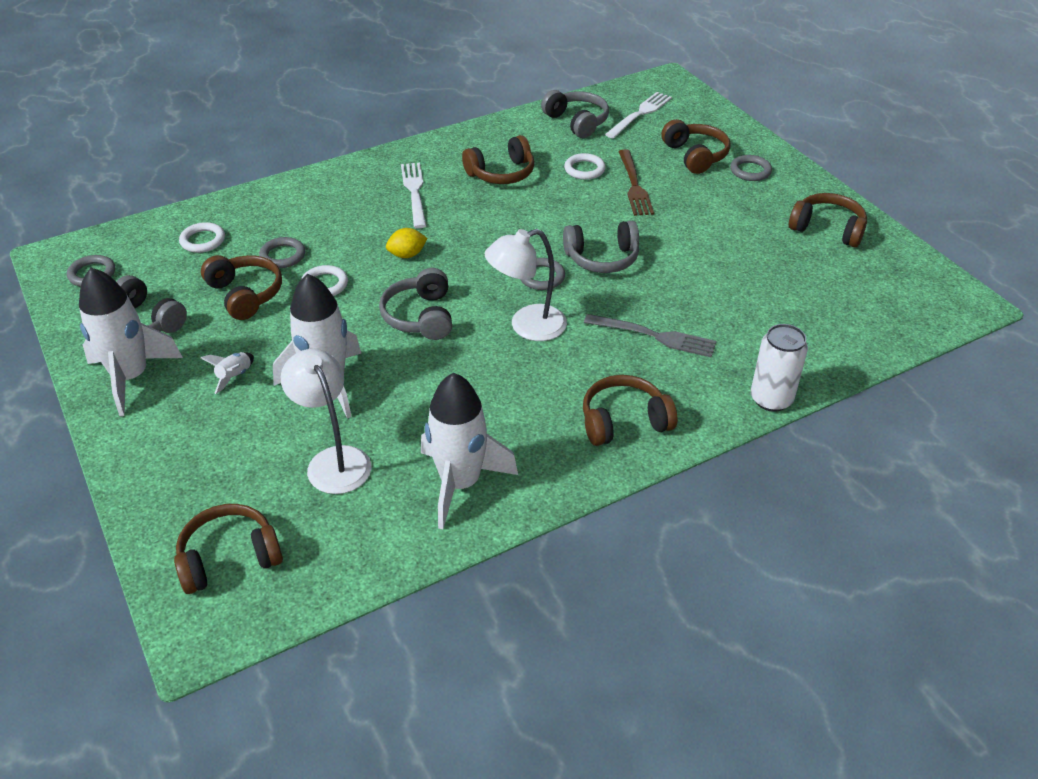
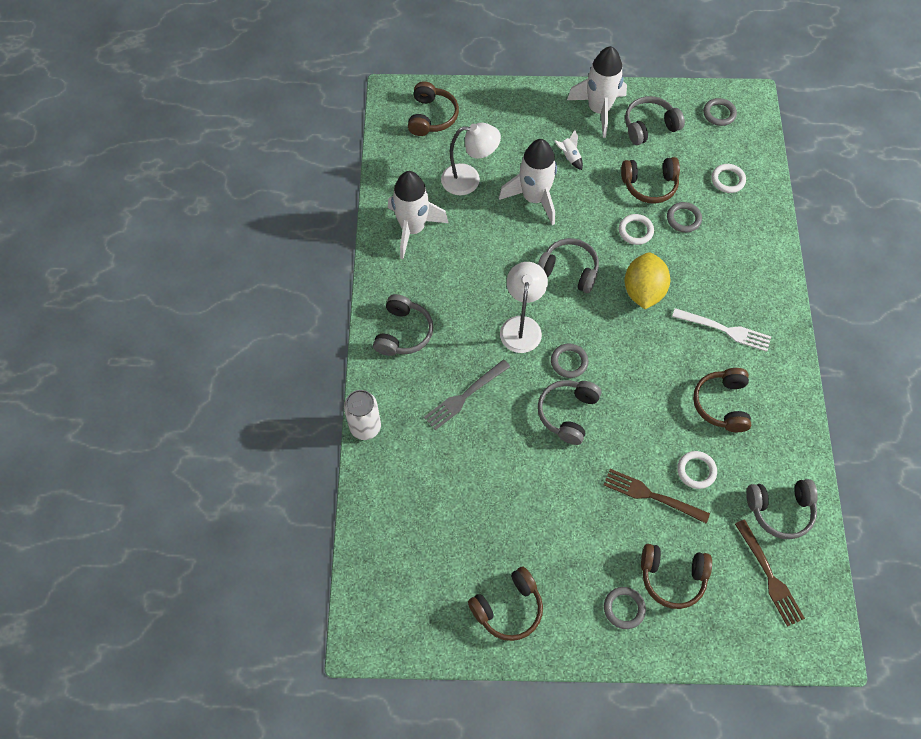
camera: 120 degrees right, 20 degrees up
(407, 255) = (643, 291): yellow lemon -> yellow lemon, size x1.86
(624, 421) = (403, 333): brown headphones -> grey headphones
(640, 114) = (769, 576): white fork -> brown fork

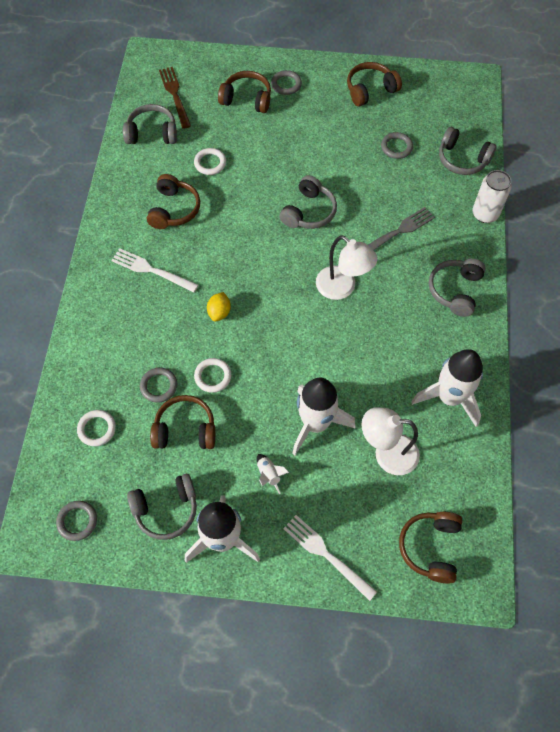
camera: 175 degrees left, 0 degrees up
(515, 106) = (326, 554): none -> white fork
(521, 326) = (342, 288): white lamp -> white lamp turned 60 degrees counterclockwise
(569, 270) = (289, 339): grey headphones -> grey headphones (462, 159)
(569, 362) = (301, 253): grey ring -> grey ring (396, 147)
(643, 291) = (219, 312): yellow lemon -> yellow lemon, size x0.54
(651, 495) = (250, 149): brown fork -> none

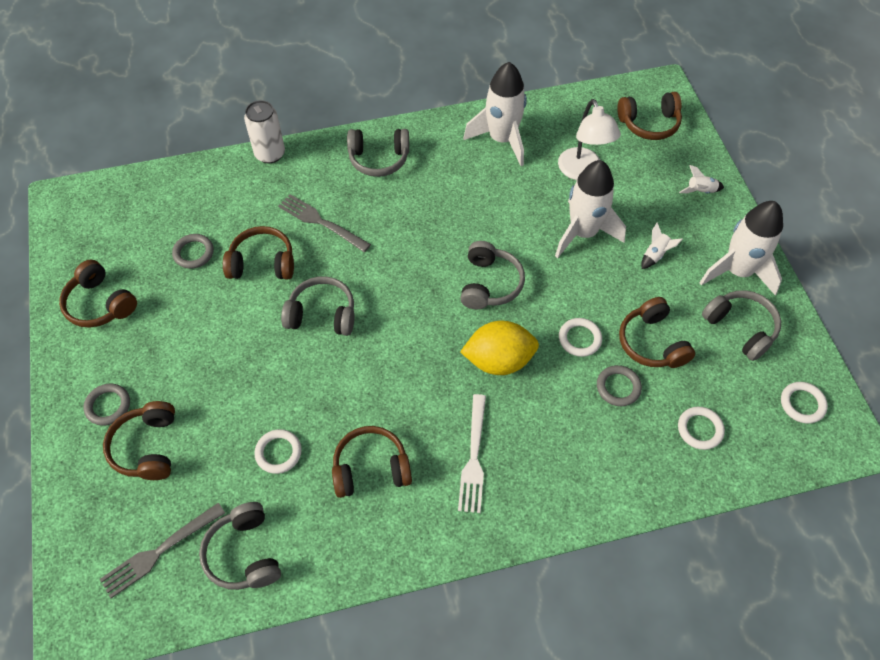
camera: 110 degrees left, 5 degrees down
(77, 521) = (802, 404): grey ring -> white ring
(175, 95) = (159, 552): brown fork -> grey fork
(219, 312) = (499, 360): yellow lemon -> yellow lemon, size x1.86
(326, 554) = (700, 191): white fork -> white rocket
(342, 288) = (416, 253): white lamp -> none
(371, 186) = (262, 263): none -> brown headphones
(462, 159) = (196, 188): grey headphones -> grey headphones (489, 284)

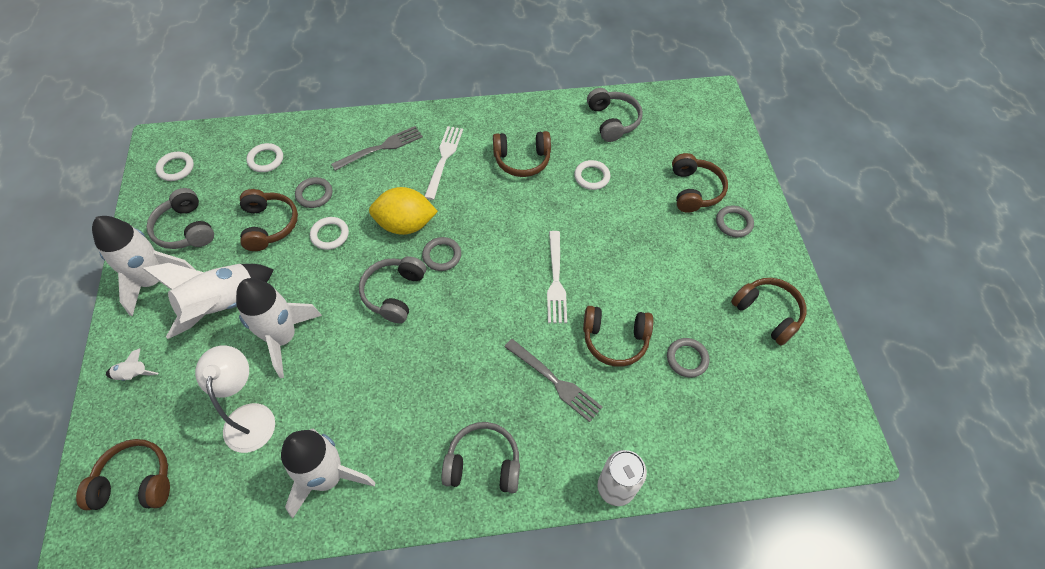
camera: 175 degrees left, 0 degrees up
(159, 552) = (671, 127): grey fork -> grey fork (381, 148)
(322, 314) = (556, 280): grey headphones -> white fork
(449, 328) = (442, 255): none -> grey ring
(655, 255) = (223, 305): white rocket -> white rocket, size x2.43

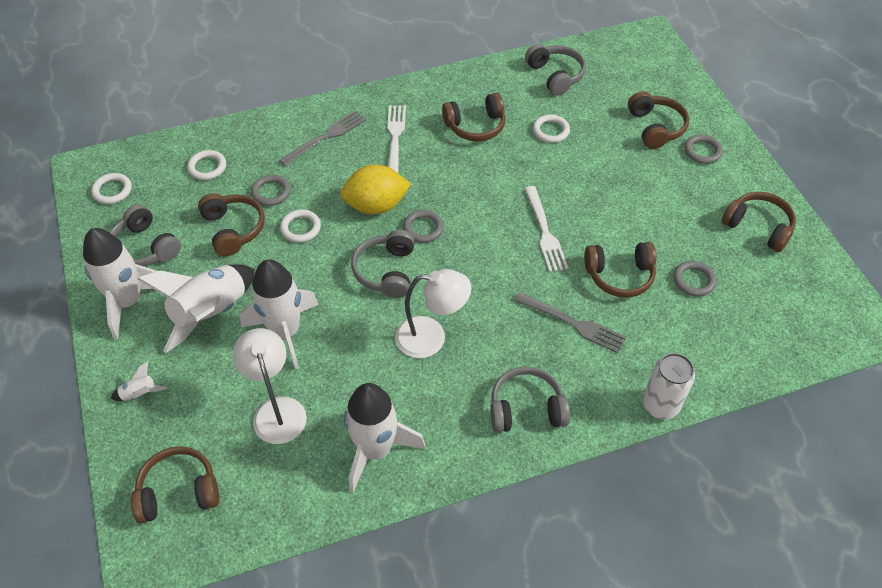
camera: 10 degrees left, 5 degrees down
(415, 370) = (431, 337): none -> white lamp

